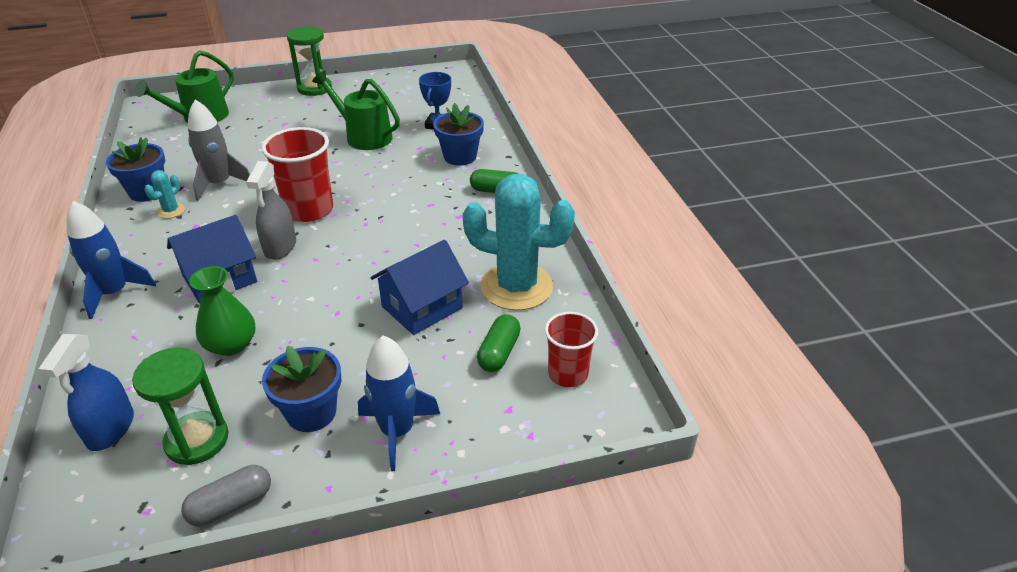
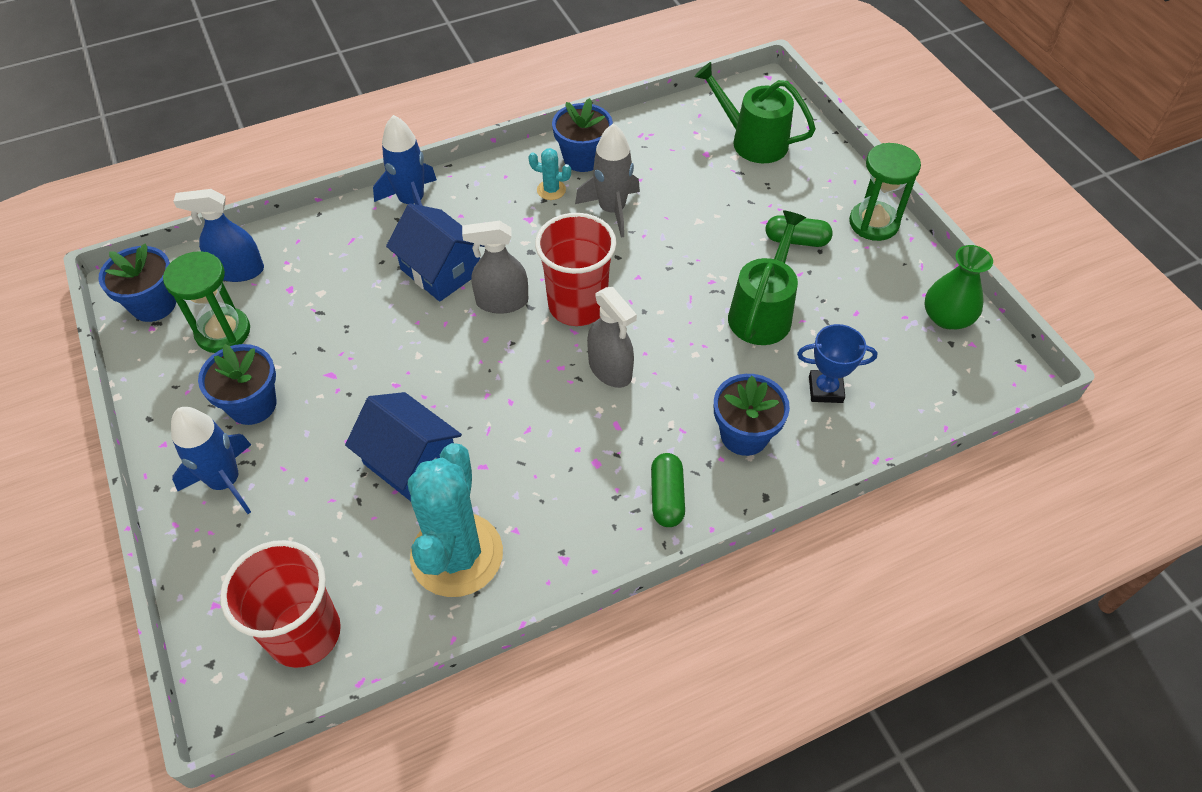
camera: 80 degrees right, 15 degrees up
(109, 511) = (154, 304): none -> blue flower pot
(231, 344) = (343, 313): green vase -> green vase (947, 317)
(231, 504) = (152, 380): grey capsule -> none
(379, 201) = (610, 369): none -> grey spray bottle
(499, 352) = (338, 554): green capsule -> green capsule (796, 240)
(568, 374) = (304, 633): red cup -> red cup, size x1.57

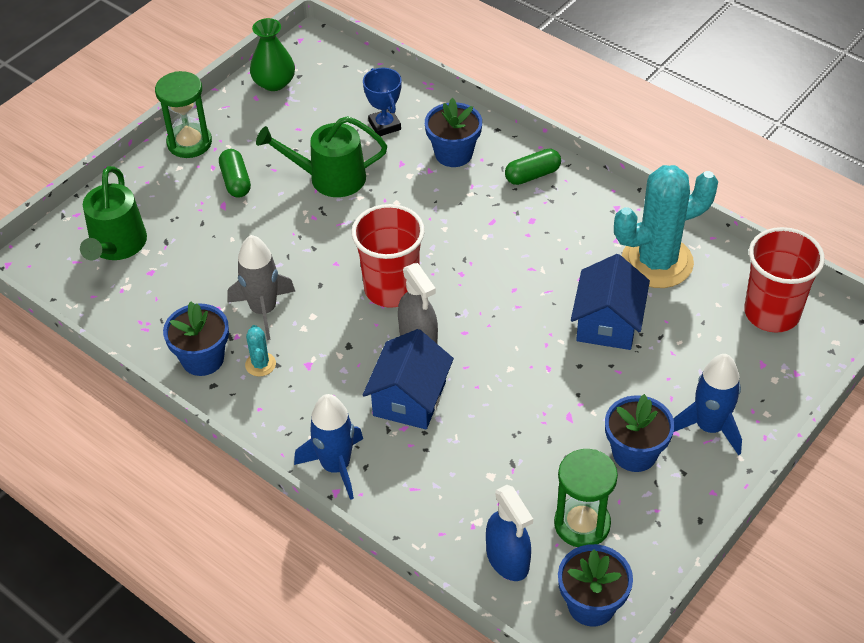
camera: 115 degrees left, 5 degrees down
(610, 369) = (444, 244): grey spray bottle -> none

